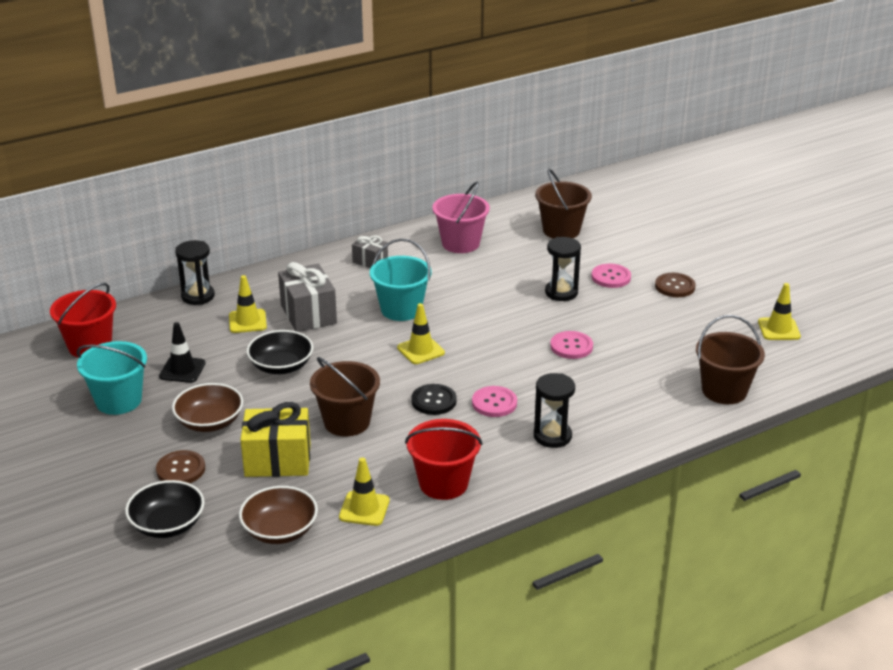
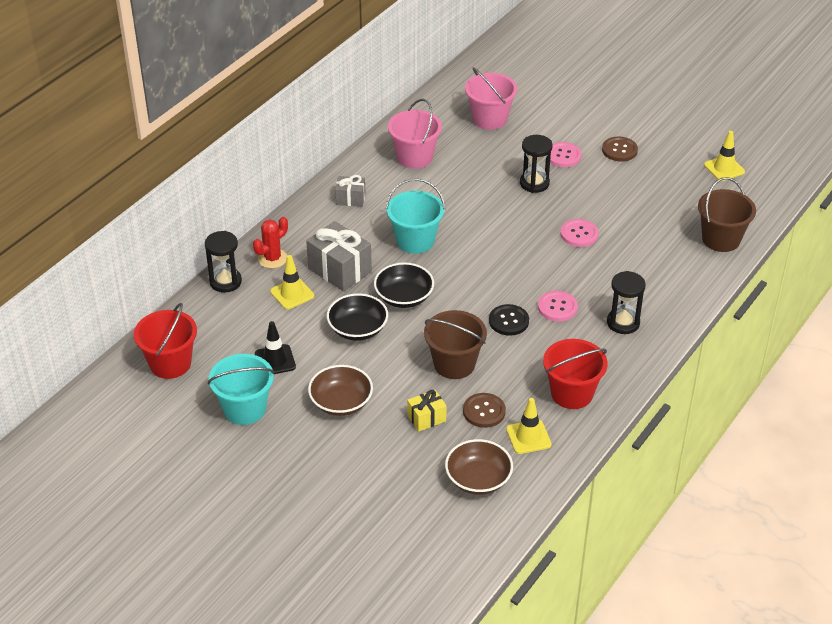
camera: 25 degrees left, 10 degrees up
(167, 524) = (385, 507): black bowl -> black bowl (404, 297)
(181, 469) = (353, 454): brown button -> brown button (484, 411)
(256, 289) = (272, 258): none -> red cactus
(278, 460) = (426, 418): yellow gift -> yellow gift, size x0.56
(420, 350) = (462, 276): yellow traffic cone -> none
(561, 230) = (489, 119): brown bucket -> pink bucket

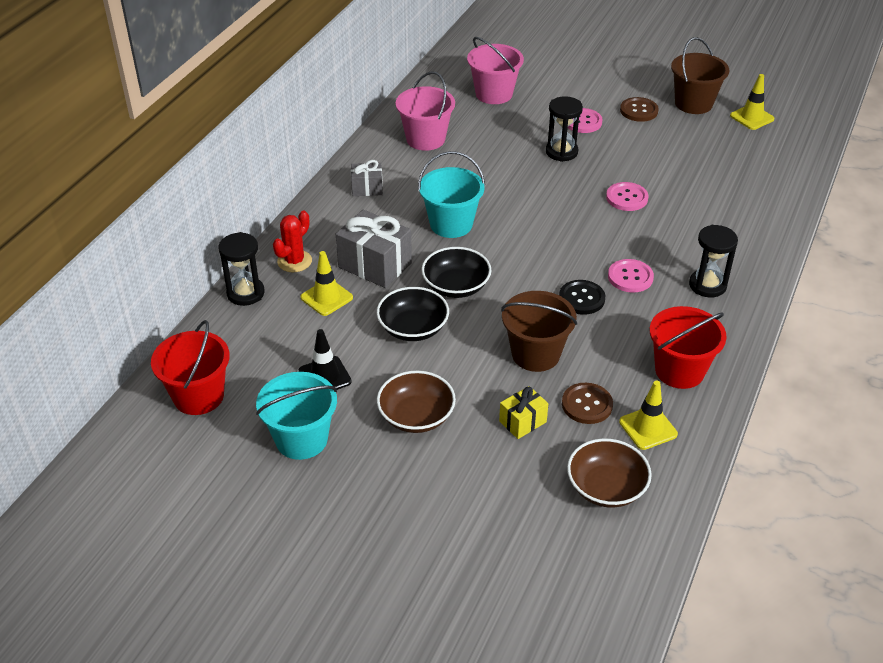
camera: 10 degrees left, 0 degrees up
(721, 239) = (776, 187): brown bucket -> brown bucket (693, 103)

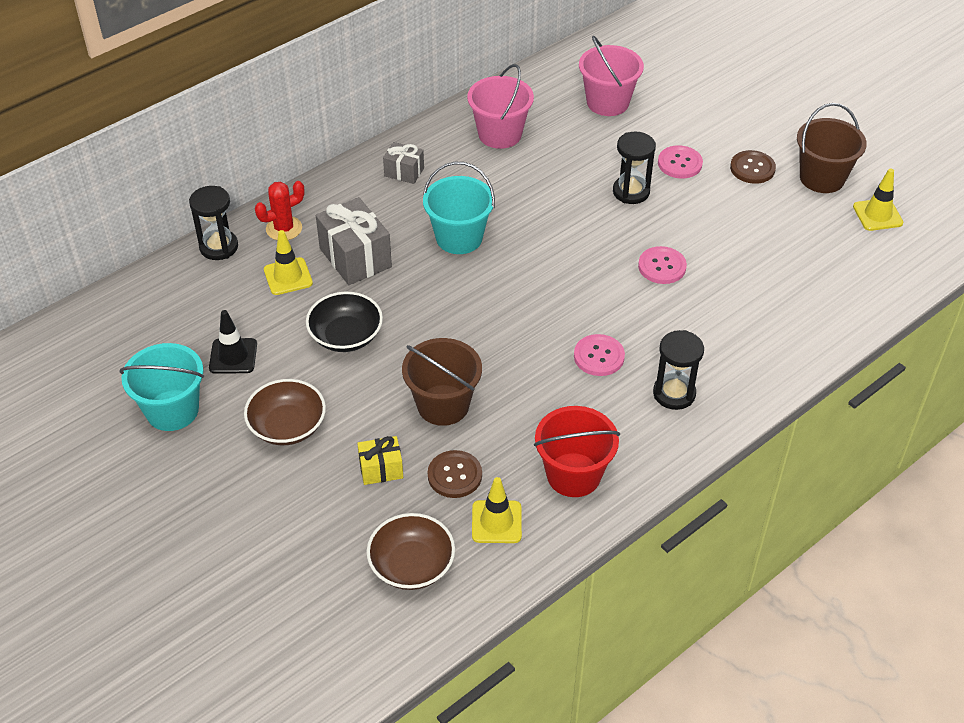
camera: 25 degrees right, 5 degrees up
(198, 396) = (113, 335): red bucket -> none
(456, 286) = (417, 306): black bowl -> none
(581, 298) = (531, 362): black button -> none

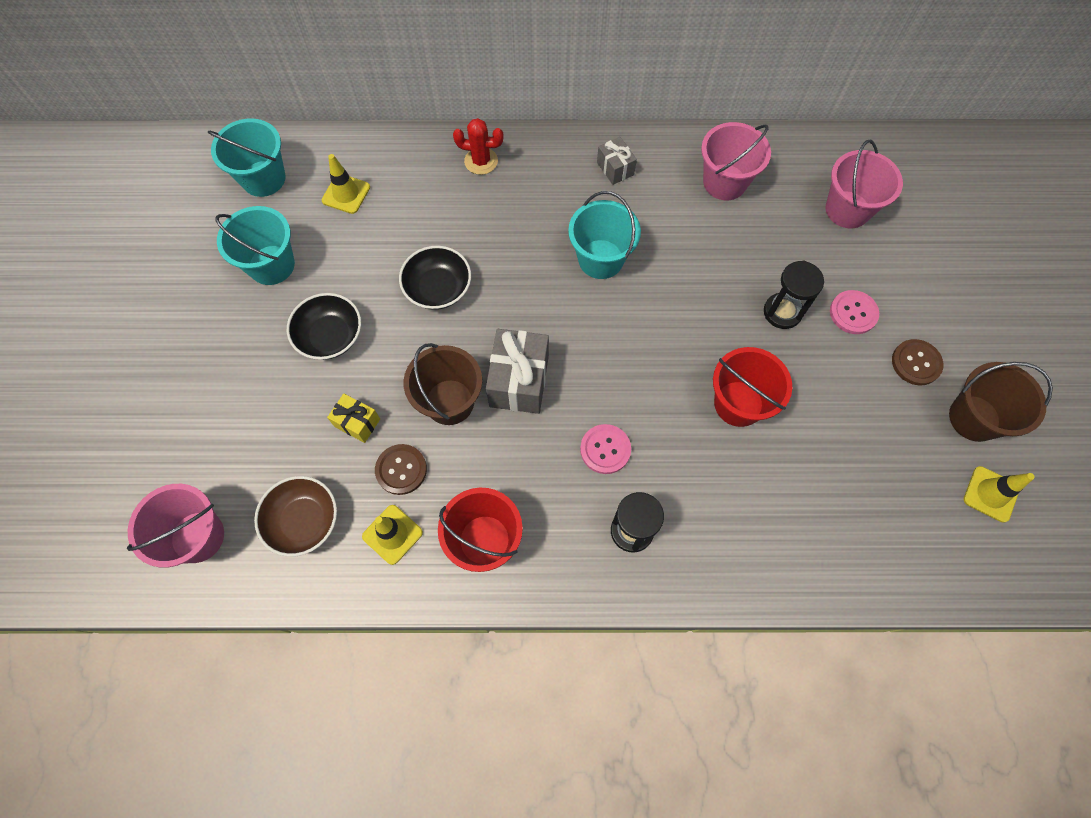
camera: 40 degrees right, 20 degrees up
(89, 353) = (263, 178): none -> turquoise bucket
(219, 247) = (422, 146): black hourglass -> none
(233, 356) = (348, 249): black traffic cone -> none
(287, 426) = (330, 336): brown bowl -> black bowl
(288, 276) = (446, 206): yellow traffic cone -> yellow traffic cone (346, 194)
(329, 642) = (197, 536): none -> pink bucket
(355, 258) = (507, 223): grey gift -> grey gift (519, 381)
(662, 266) = (738, 403): pink button -> red bucket

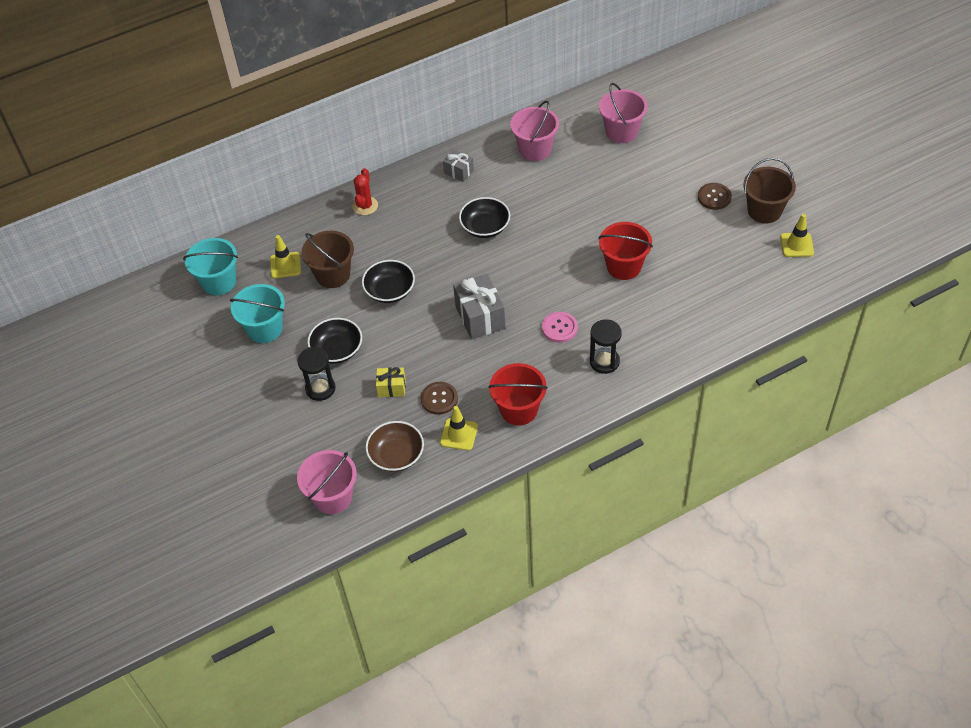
camera: 25 degrees left, 15 degrees down
(449, 402) = (443, 349): brown bucket -> brown bucket (333, 275)
(481, 161) = (365, 206): red cactus -> red cactus turned 60 degrees counterclockwise
(600, 259) = (485, 227): turquoise bucket -> black bowl
(782, 312) = (618, 206): black hourglass -> black hourglass (320, 388)
(853, 313) = (661, 187): pink button -> none

